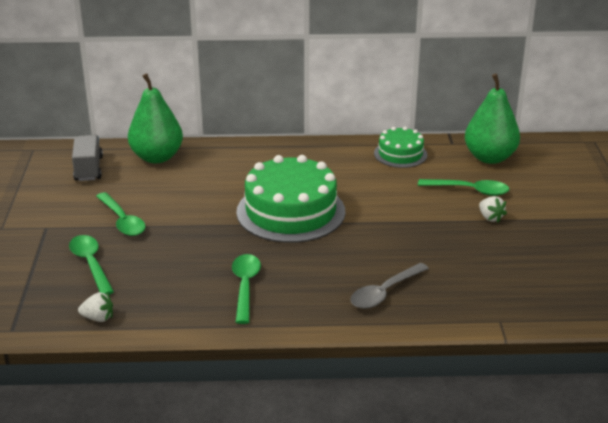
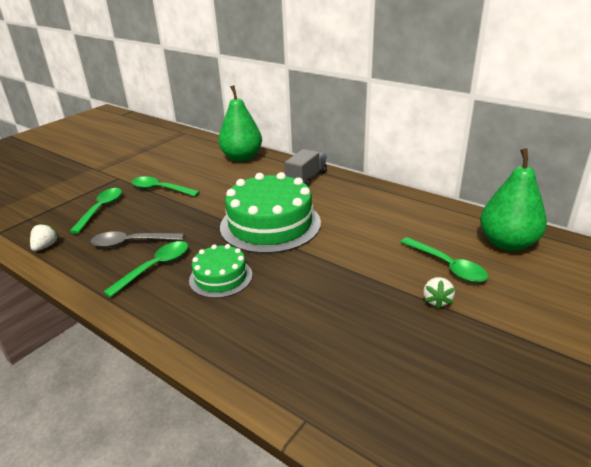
camera: 40 degrees right, 0 degrees up
(88, 169) = (194, 152): grey truck -> grey truck (306, 178)
(98, 318) = (45, 246): white strawberry -> white strawberry turned 120 degrees counterclockwise
(122, 221) = (160, 189): green spoon -> green spoon turned 105 degrees clockwise
(385, 292) = (242, 326): grey spoon -> grey spoon (132, 243)
(400, 154) = (421, 211): green cake -> green cake (220, 277)

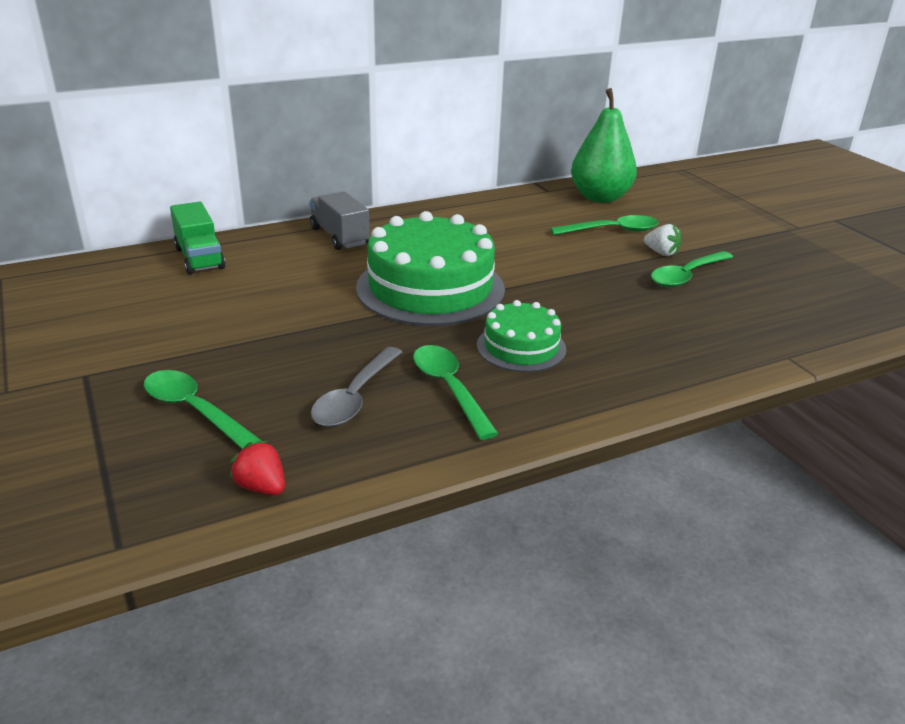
camera: 65 degrees left, 0 degrees up
(45, 246) = (261, 487): white strawberry -> red strawberry
(160, 189) = (203, 342): green spoon -> green spoon (687, 276)
(242, 157) = (199, 258): green pear -> green truck

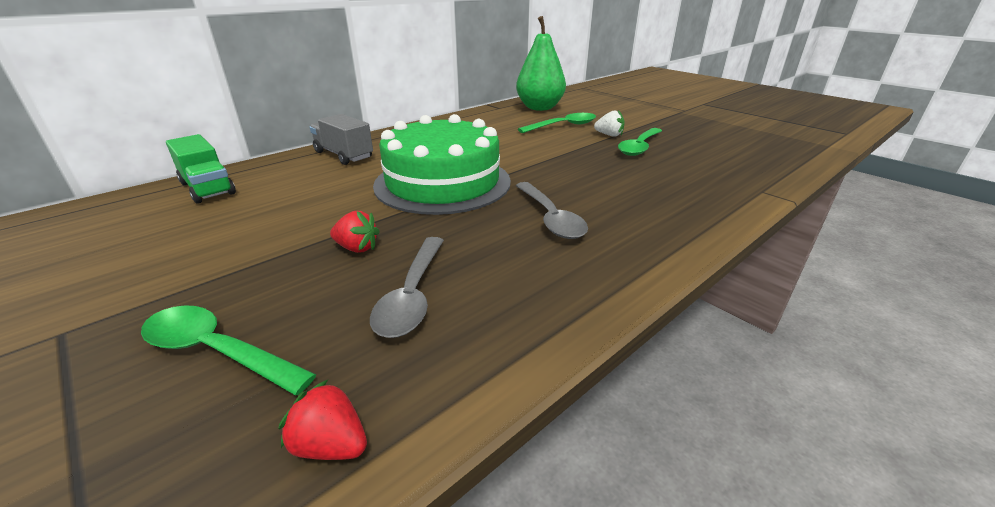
camera: 15 degrees left, 0 degrees up
(322, 345) = (357, 248): none -> red strawberry
(449, 389) = (507, 268): green spoon -> none
(521, 347) = (550, 218): green cake -> grey spoon

